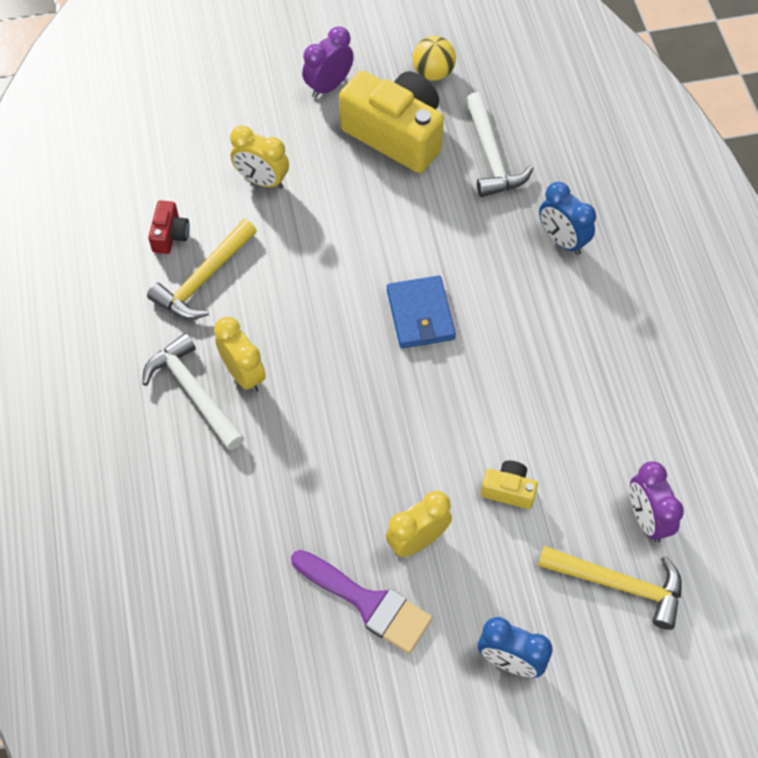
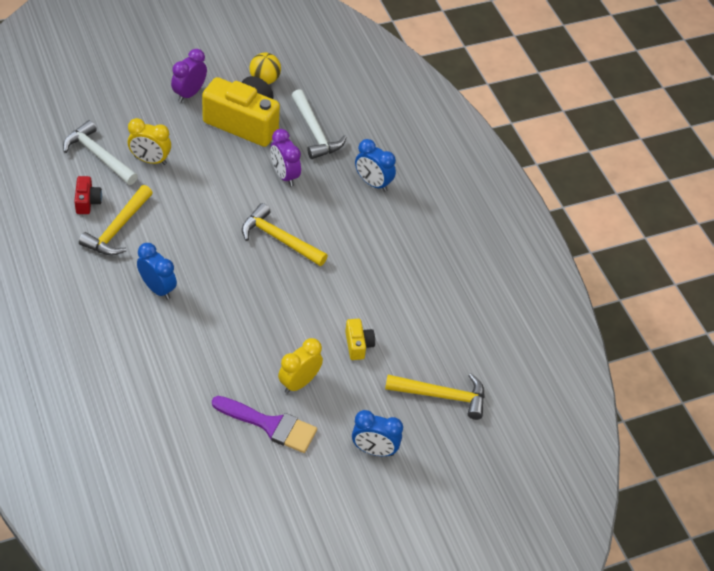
camera: 15 degrees left, 10 degrees down
(194, 392) = (123, 303): white hammer -> white hammer (98, 156)
(243, 374) = (157, 288): yellow clock -> blue clock
(420, 315) = (279, 239): blue wallet -> yellow hammer
(508, 490) = (358, 345): yellow camera -> yellow camera turned 75 degrees clockwise
(646, 519) = (455, 353): purple clock -> purple clock (284, 175)

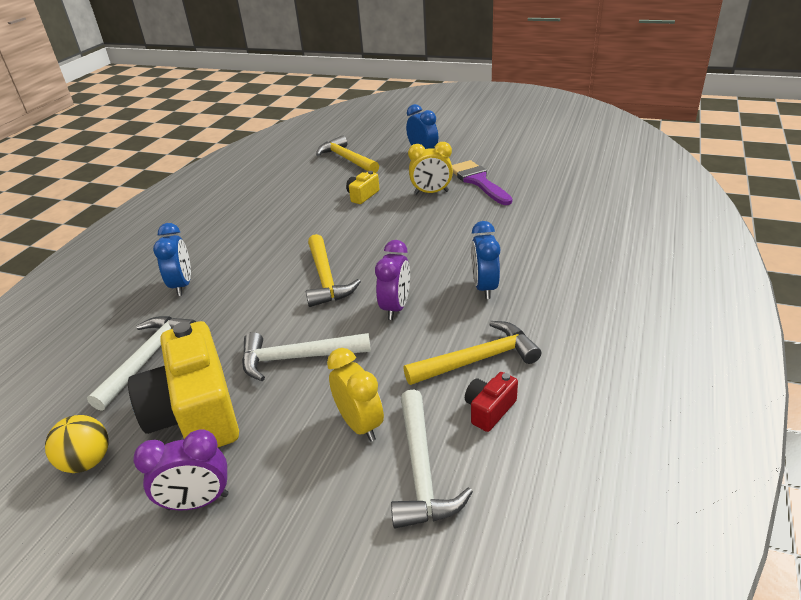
camera: 130 degrees left, 15 degrees down
(227, 176) = (298, 358): none -> white hammer
(284, 175) = (242, 330): purple clock -> purple clock (396, 307)

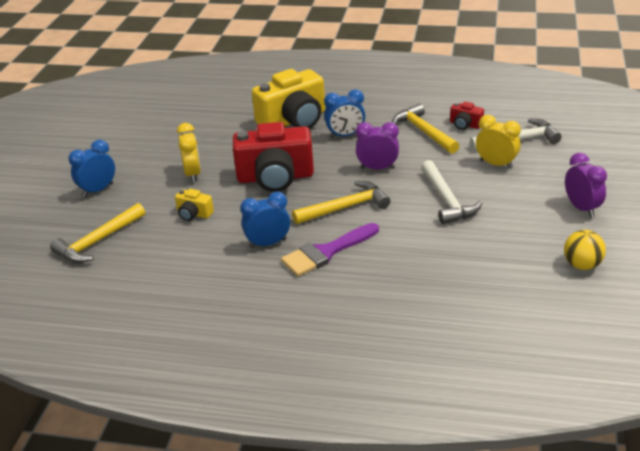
camera: 100 degrees left, 0 degrees up
(147, 359) = (475, 275): white hammer -> none
(182, 285) = (370, 291): blue clock -> blue clock (268, 243)
(196, 413) = (517, 231): yellow camera -> yellow camera (294, 120)
(360, 424) = (496, 164): yellow clock -> yellow clock turned 75 degrees clockwise
(406, 237) = (275, 177): none -> red camera
(478, 181) = (173, 151): purple brush -> purple brush (326, 252)

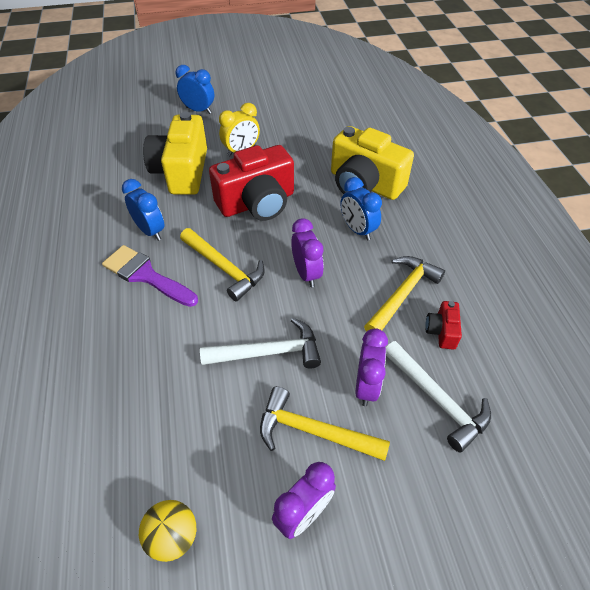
camera: 65 degrees right, 15 degrees up
(98, 241) = (130, 135): yellow hammer -> yellow hammer (314, 431)
(194, 214) = (182, 171): yellow camera -> yellow camera, size x2.25
(275, 177) = (257, 203): red camera -> red camera turned 90 degrees counterclockwise
(447, 200) = (268, 352): white hammer -> white hammer turned 150 degrees counterclockwise
(496, 164) = (366, 386): yellow clock -> purple clock

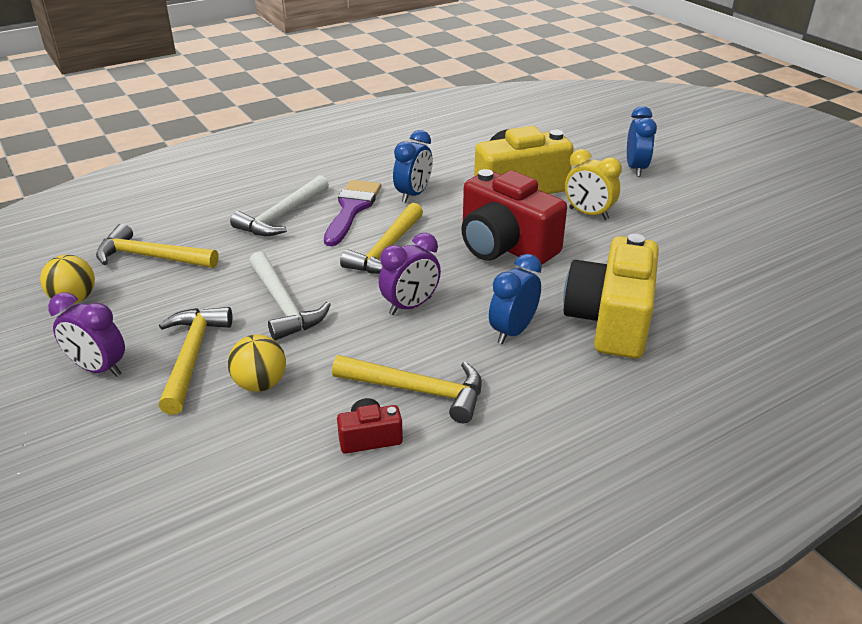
camera: 70 degrees right, 15 degrees down
(131, 452) = (151, 257): none -> yellow hammer
(366, 386) = (260, 384): purple clock -> yellow ball
(437, 399) = (257, 447): white hammer -> white hammer (282, 216)

